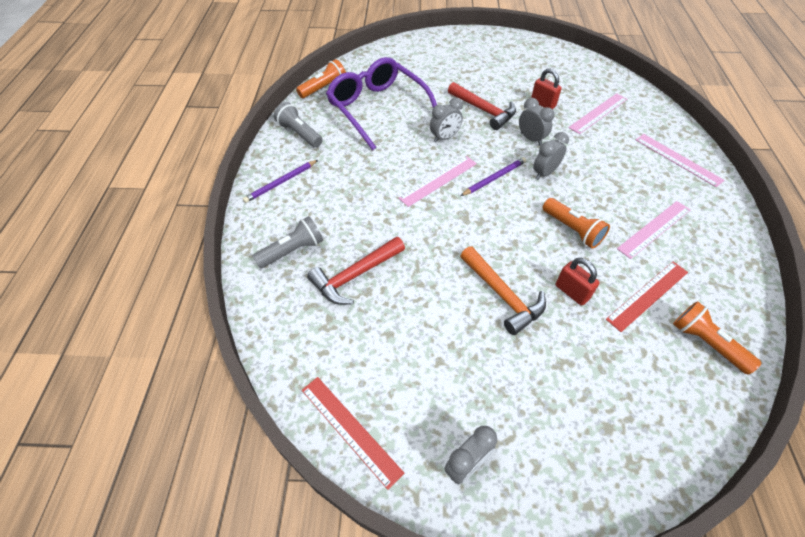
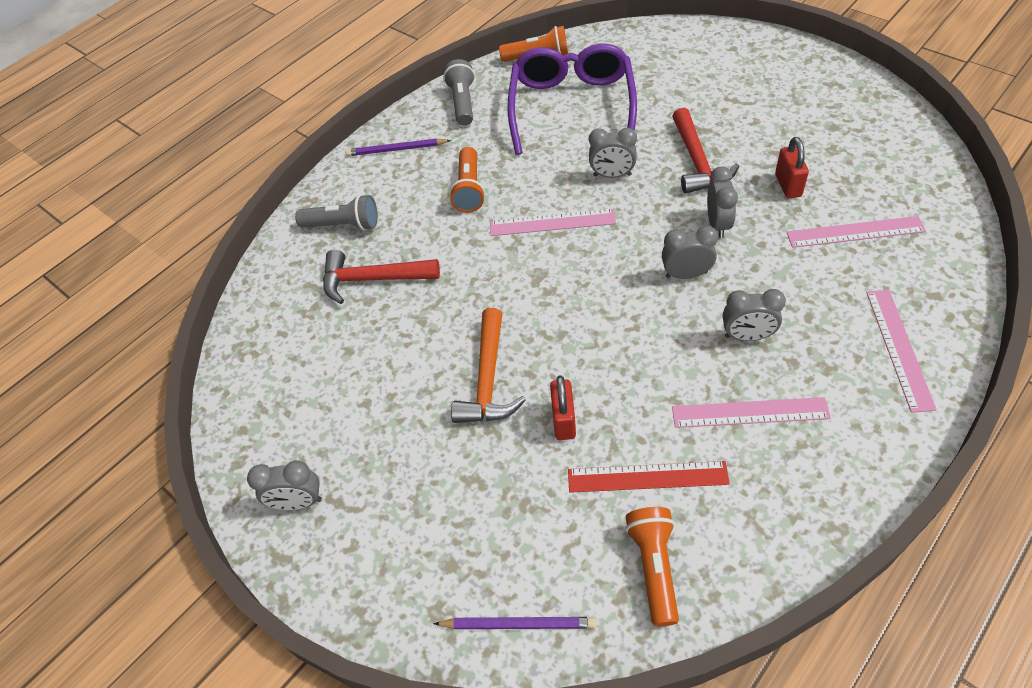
camera: 45 degrees right, 0 degrees up
(350, 429) = (242, 410): red ruler -> none
(494, 178) = (618, 250): purple pencil -> purple pencil (518, 624)
(572, 229) = (643, 356): orange flashlight -> orange flashlight (469, 189)
(609, 190) = (747, 336): none -> grey clock

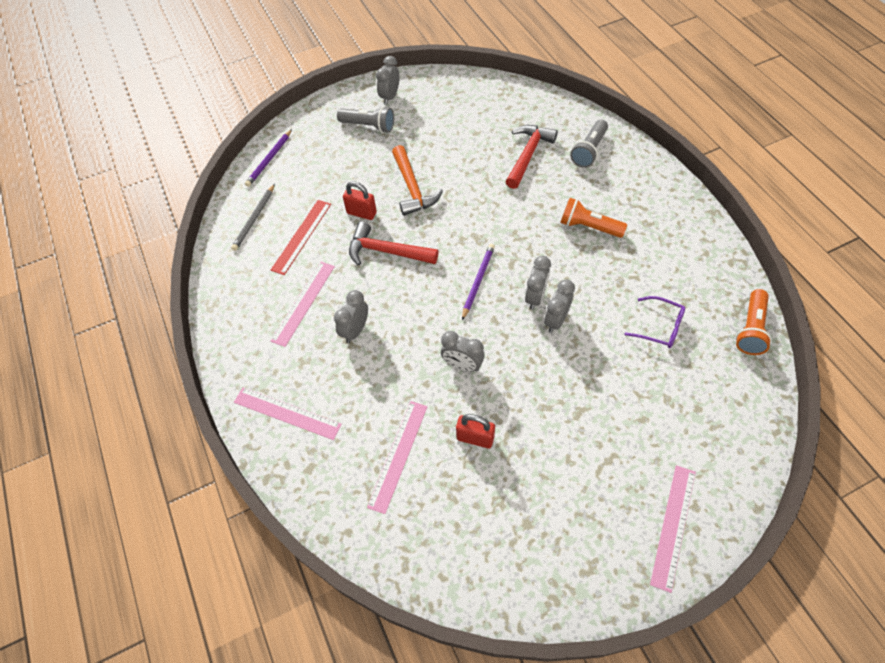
camera: 110 degrees right, 5 degrees up
(396, 150) = (659, 196): purple pencil -> purple pencil (478, 281)
(462, 103) = (703, 253): grey flashlight -> grey flashlight (368, 126)
(488, 380) = (412, 188): orange hammer -> orange hammer turned 135 degrees counterclockwise
(552, 223) = (525, 263): pink ruler -> pink ruler (673, 526)
(572, 107) = (659, 327): purple glasses -> purple glasses, size x0.44
(654, 567) = (254, 219): orange flashlight -> grey pencil
(686, 274) = (427, 321): grey clock -> grey clock (535, 297)
(697, 162) = (539, 386): red hammer -> red hammer (386, 251)

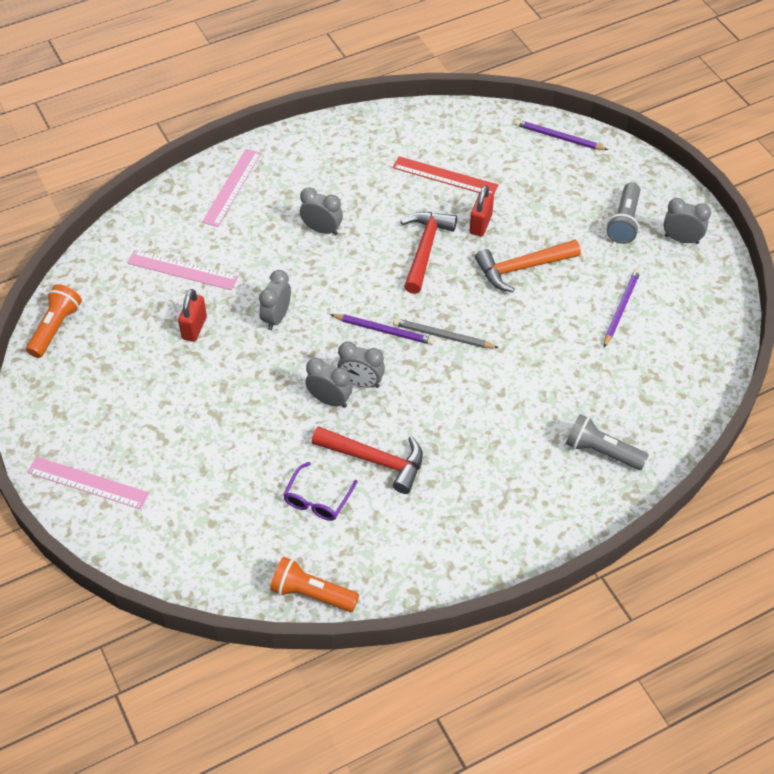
camera: 85 degrees right, 5 degrees down
(254, 219) = (468, 136): grey pencil -> grey pencil (443, 336)
(303, 303) = (357, 187): pink ruler -> none
(456, 133) = (621, 308): none -> purple pencil
(528, 155) = (588, 383): red hammer -> red hammer (376, 460)
(588, 227) = (467, 441): orange flashlight -> orange flashlight (55, 328)

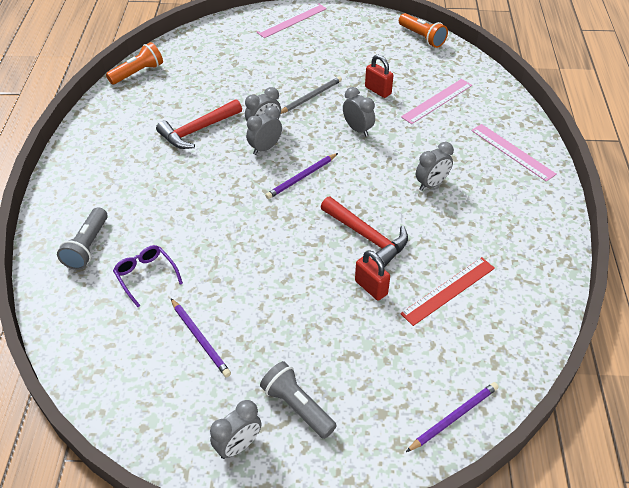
camera: 120 degrees right, 5 degrees down
(317, 499) = (195, 96): purple glasses -> purple glasses (146, 276)
(443, 336) = (269, 207): grey pencil -> grey pencil (311, 97)
(521, 268) = (299, 291): orange hammer -> none
(602, 452) = (87, 247): grey flashlight -> grey flashlight turned 135 degrees clockwise

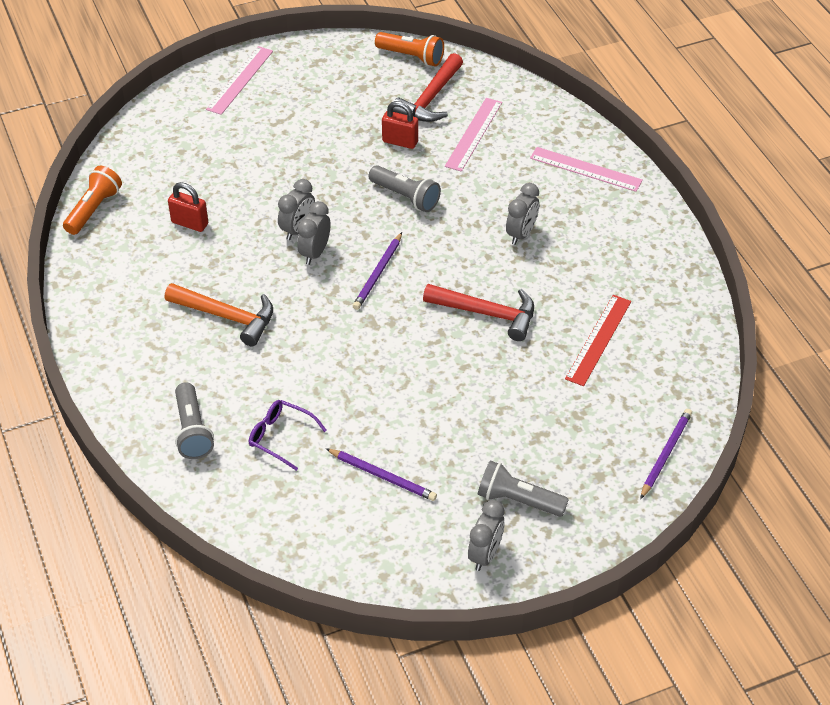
camera: 25 degrees left, 0 degrees up
(172, 172) = (227, 317): none -> orange hammer
(197, 130) = (221, 258): red hammer -> red hammer (430, 99)
(311, 97) = (328, 174): grey pencil -> none
(357, 129) = (405, 197): grey clock -> grey flashlight
(371, 287) = (521, 364): red padlock -> red padlock (190, 223)

